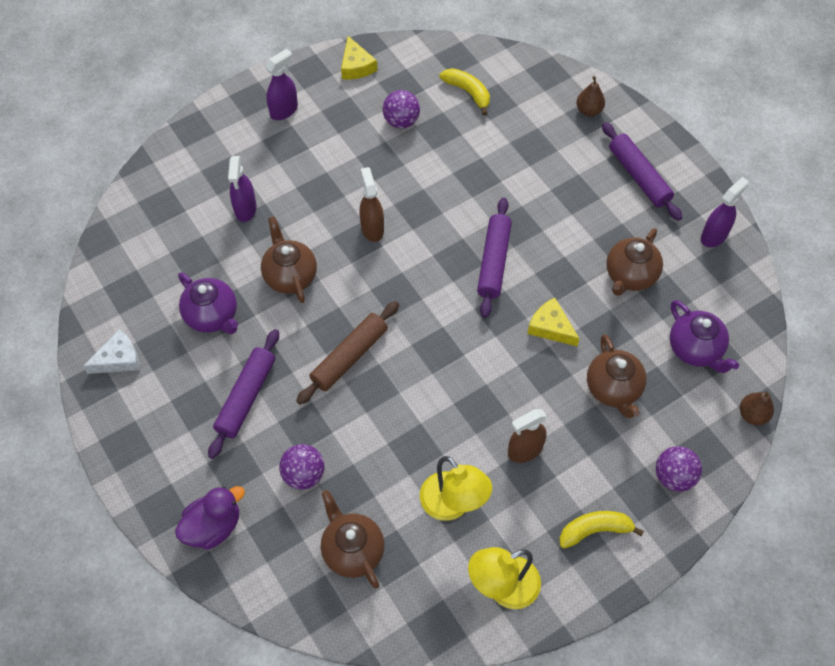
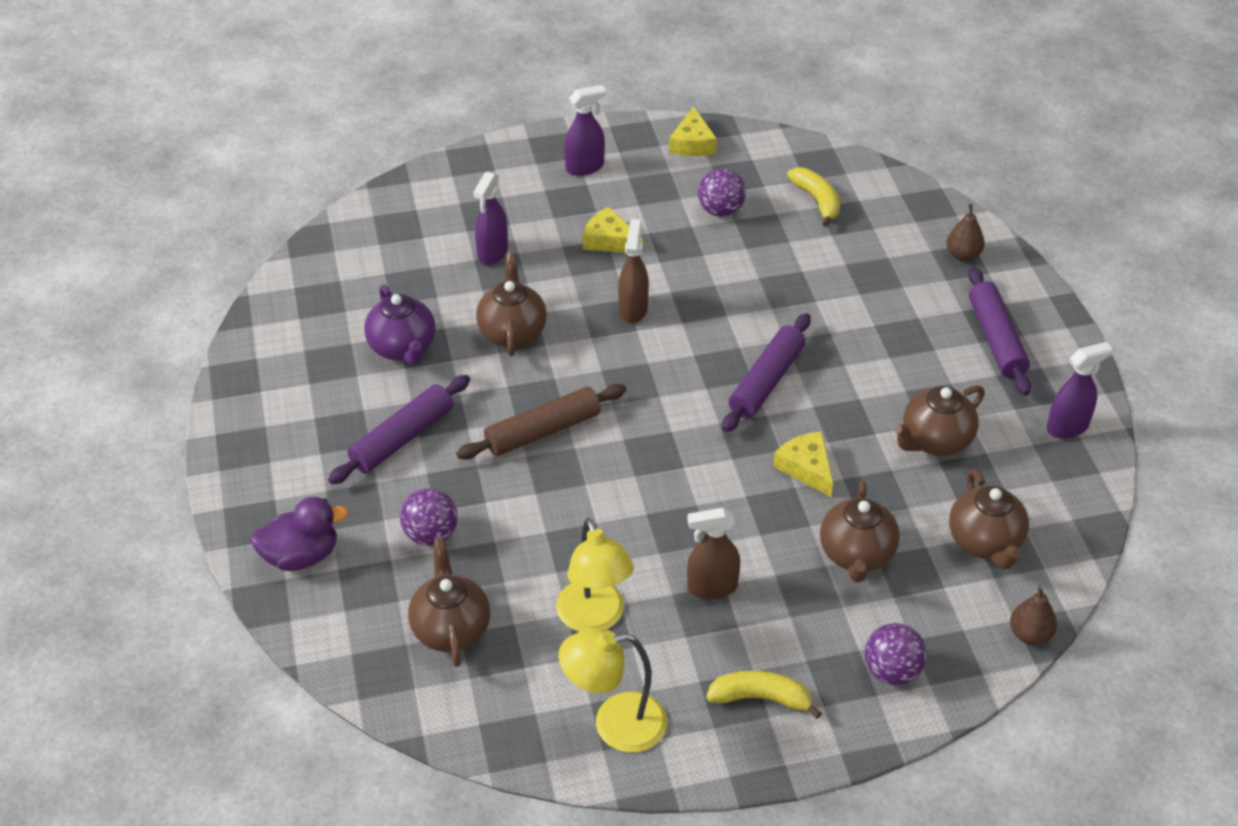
camera: 20 degrees right, 15 degrees down
(119, 359) = (277, 361): white cheese -> none
(329, 172) = (609, 240): none -> yellow cheese
(695, 349) = (985, 542): purple teapot -> brown teapot

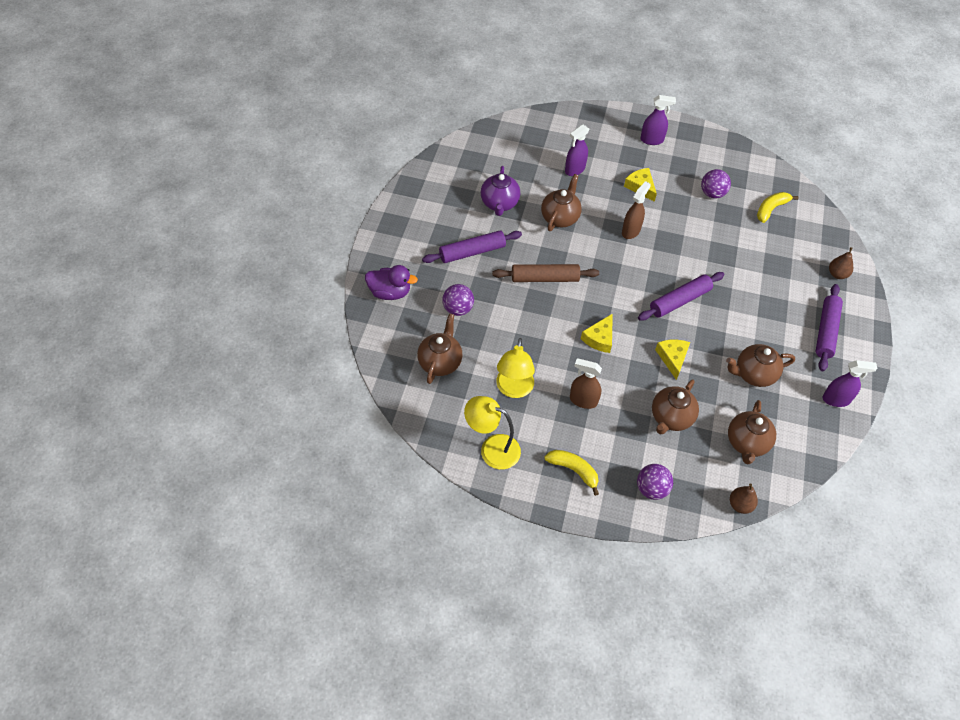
camera: 25 degrees right, 10 degrees up
(692, 143) = (719, 148): yellow cheese -> yellow cheese (599, 338)
(817, 201) = (771, 209): yellow banana -> yellow banana turned 135 degrees counterclockwise

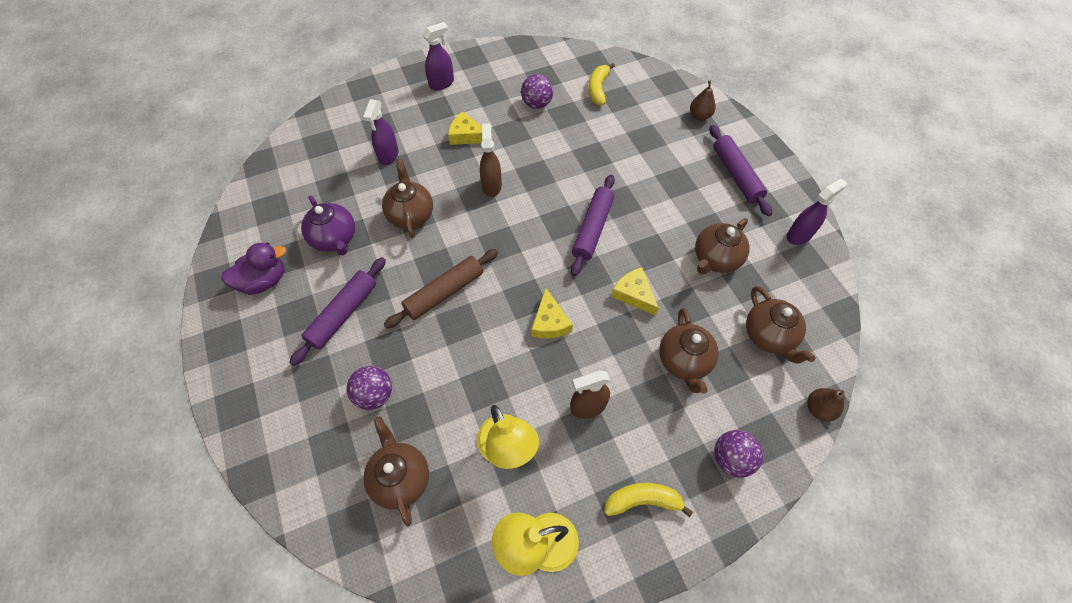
camera: 35 degrees left, 5 degrees up
(390, 292) = (278, 430): purple duck -> purple duck (264, 281)

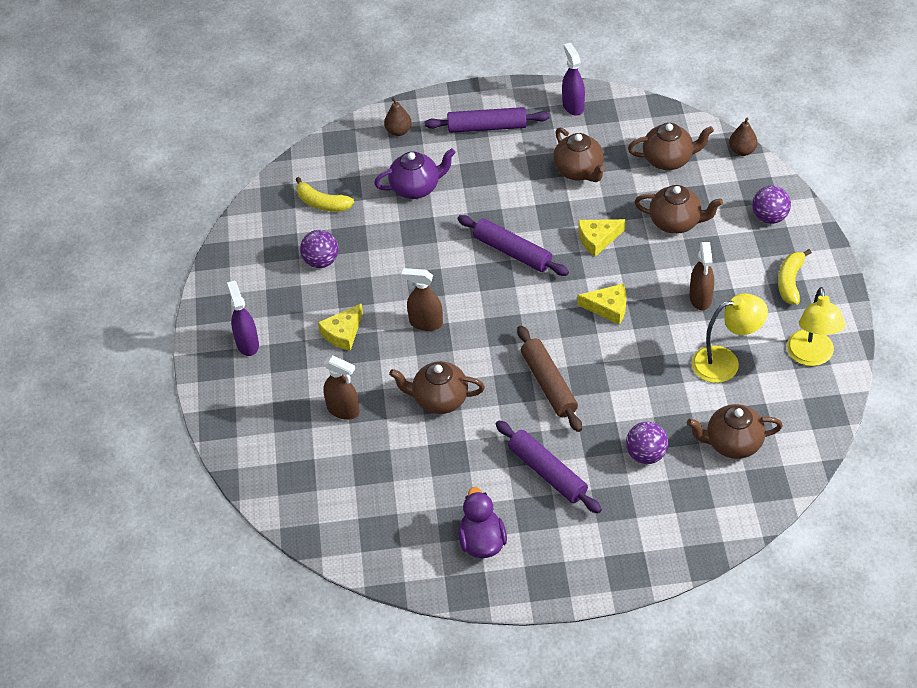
camera: 70 degrees left, 10 degrees down
(335, 239) = (447, 472): purple teapot -> purple teapot (416, 188)
(388, 155) = (343, 410): purple spray bottle -> brown spray bottle

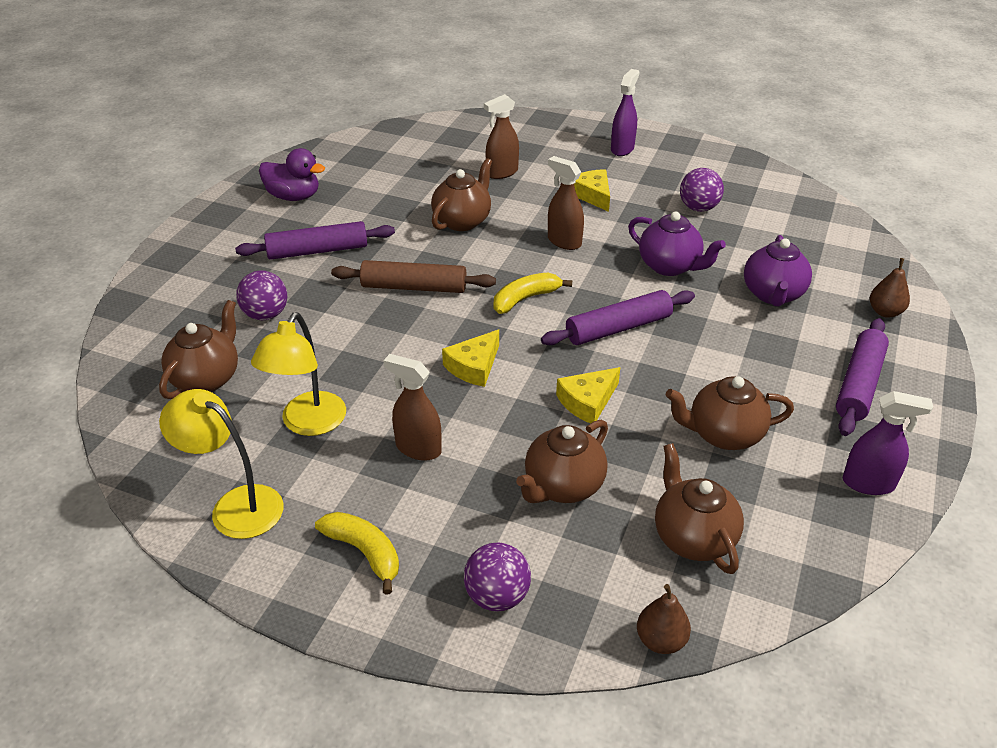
camera: 115 degrees right, 10 degrees down
(247, 344) = (622, 149): purple spray bottle -> purple spray bottle turned 75 degrees counterclockwise
(322, 203) = (786, 230): yellow banana -> yellow banana (525, 299)
(417, 251) = (670, 266): none -> purple teapot
(425, 323) = (564, 241): brown spray bottle -> brown spray bottle turned 90 degrees counterclockwise
(598, 239) = (587, 401): yellow cheese -> yellow cheese turned 135 degrees counterclockwise
(668, 160) = (693, 537): brown teapot -> brown teapot turned 135 degrees clockwise

